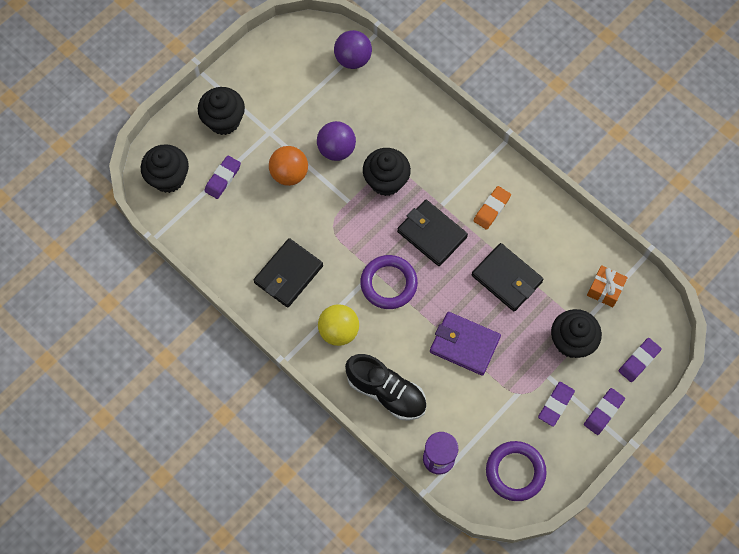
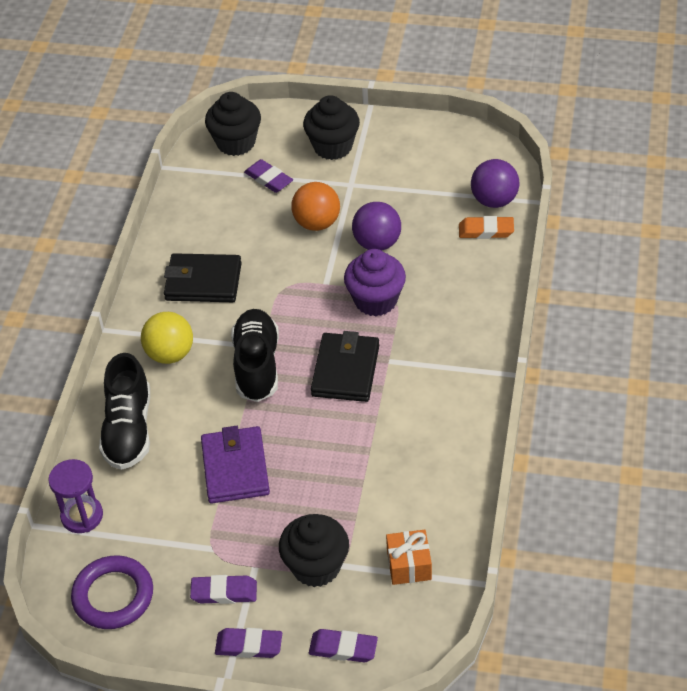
camera: 60 degrees right, 20 degrees down
(223, 178) = (268, 179): purple eraser -> purple eraser turned 45 degrees clockwise
(386, 181) = (375, 300): black cupcake -> purple cupcake
(388, 283) = (257, 365): purple ring -> black shoe
(491, 209) = (421, 406): orange eraser -> orange eraser (486, 230)
(507, 278) = (346, 464): black wallet -> none

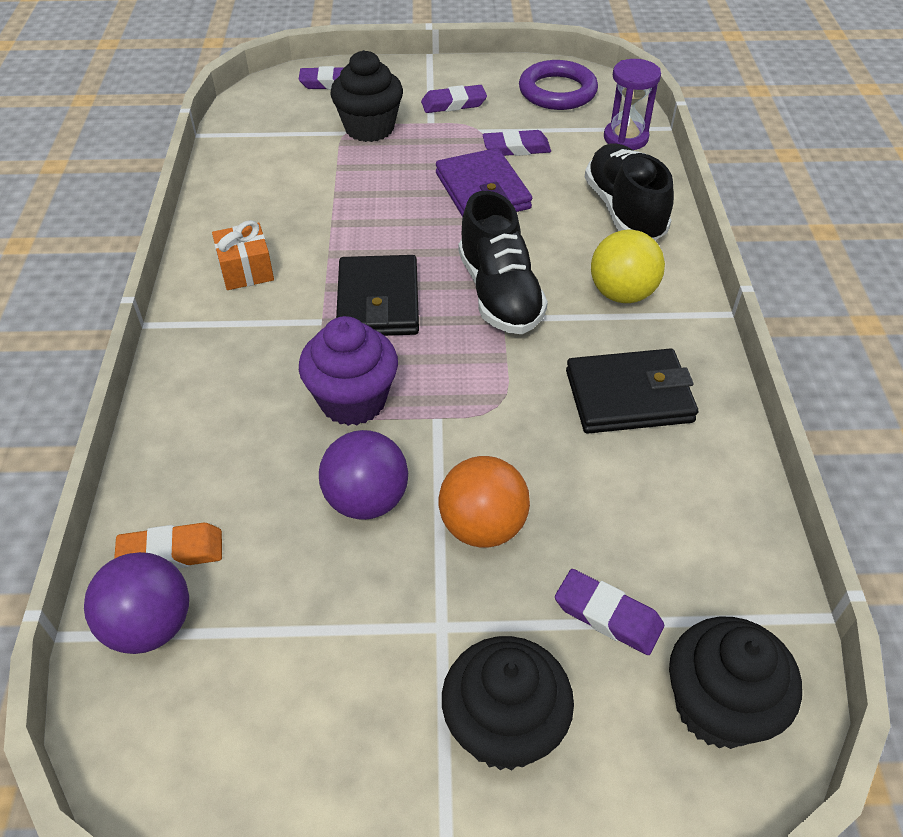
camera: 165 degrees right, 0 degrees up
(249, 645) = (417, 76): purple eraser -> purple eraser (516, 148)
(409, 565) = (275, 138): orange gift -> orange gift (246, 270)

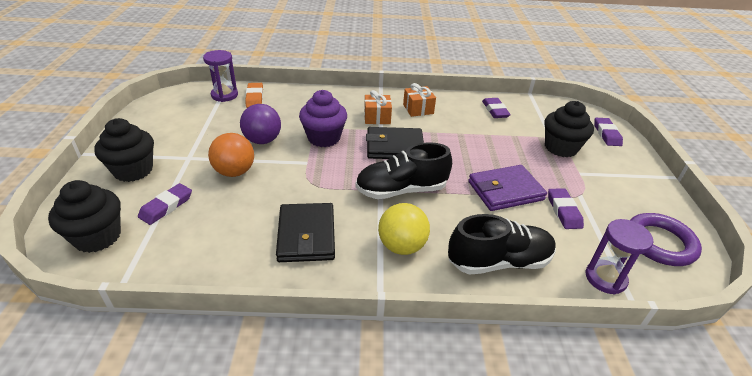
camera: 90 degrees right, 10 degrees down
(150, 625) = (224, 95): purple ball -> purple hourglass
(276, 326) = (377, 117): none -> orange gift
(453, 104) = (609, 184): purple eraser -> purple eraser (495, 110)

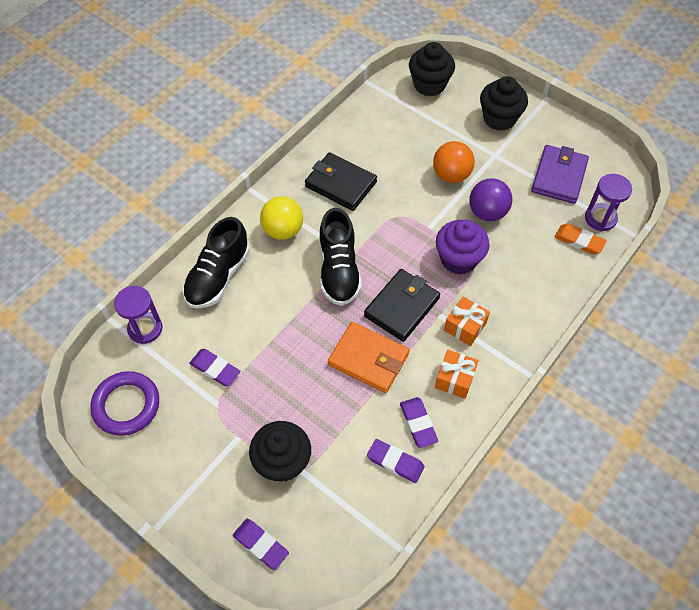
camera: 130 degrees right, 20 degrees up
(166, 206) = (436, 124): purple eraser -> purple eraser (418, 423)
(401, 190) = (339, 270): black shoe -> black shoe turned 150 degrees clockwise
(451, 144) = (368, 359): none -> orange wallet
(505, 191) = (273, 346): purple wallet -> purple wallet (559, 177)

